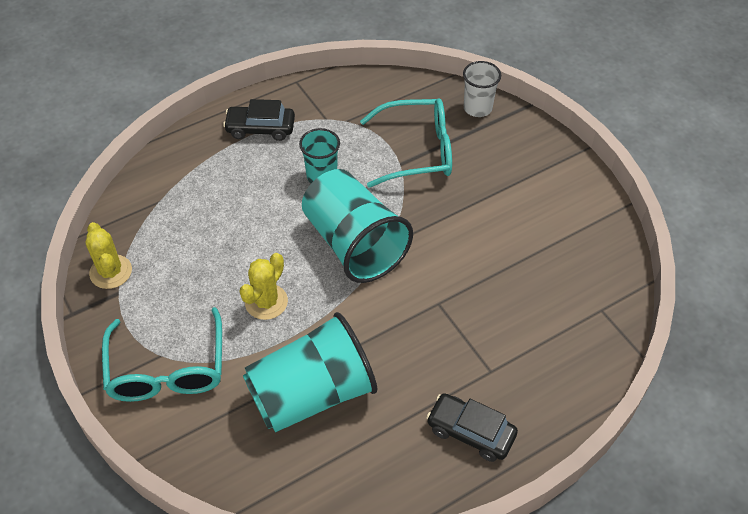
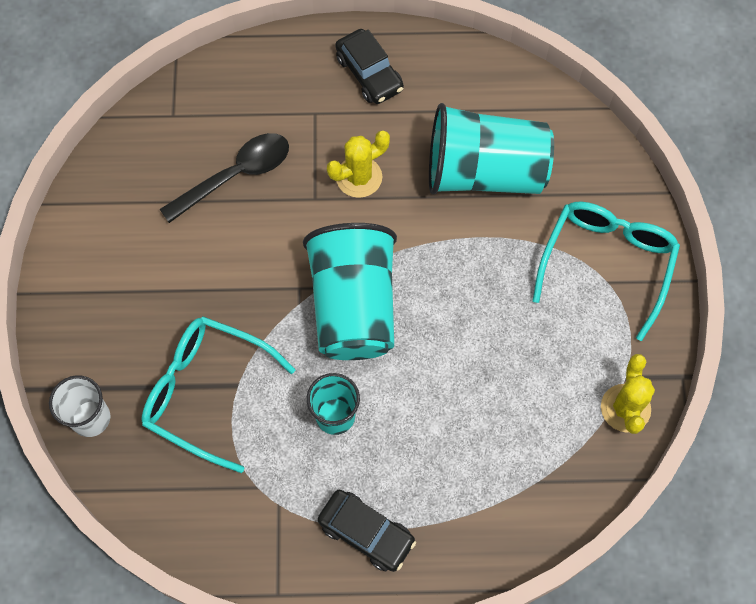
camera: 150 degrees left, 15 degrees up
(266, 302) = (479, 286): yellow cactus -> yellow cactus (359, 177)
(512, 289) = (235, 175): none -> black spoon

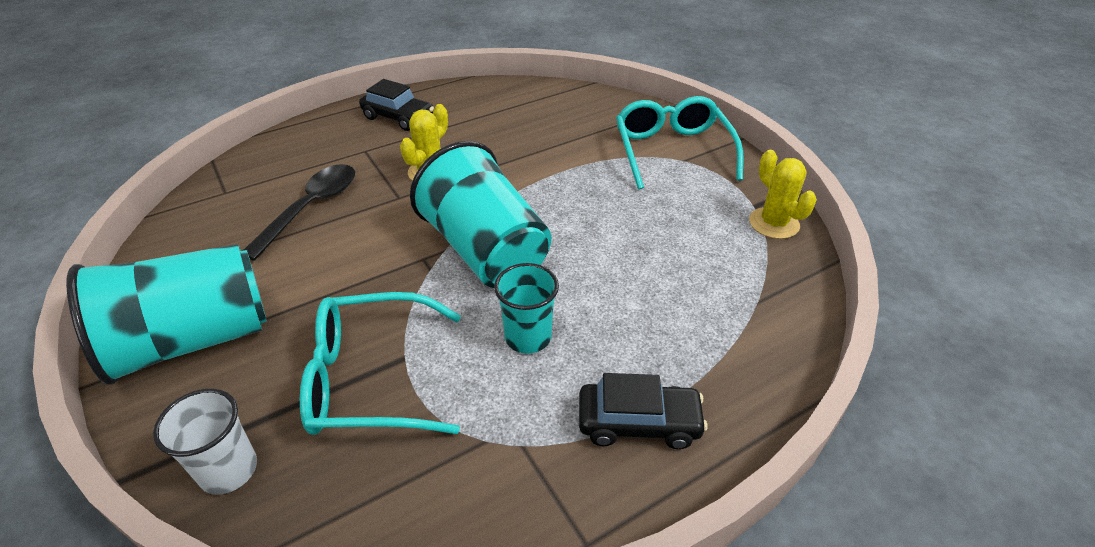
camera: 30 degrees left, 25 degrees down
(484, 172) = (534, 137): turquoise cup -> turquoise cup (193, 340)

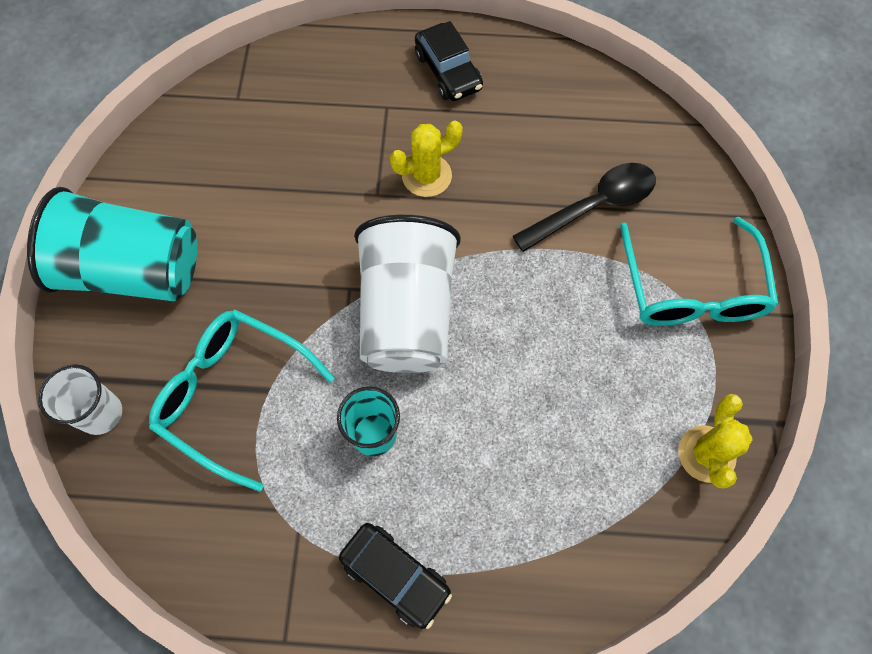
camera: 35 degrees right, 25 degrees up
(311, 208) = (295, 164): black spoon -> black spoon (594, 206)
(486, 251) = (407, 313): turquoise cup -> white cup
(672, 151) = (691, 289): turquoise glasses -> turquoise glasses turned 150 degrees clockwise

